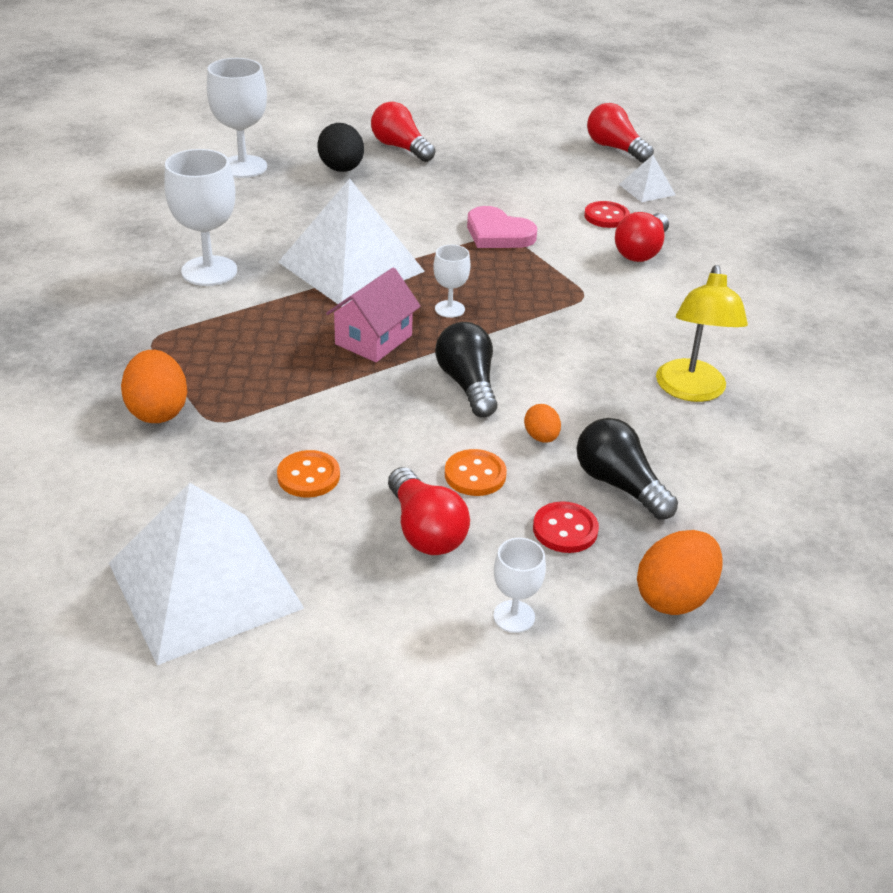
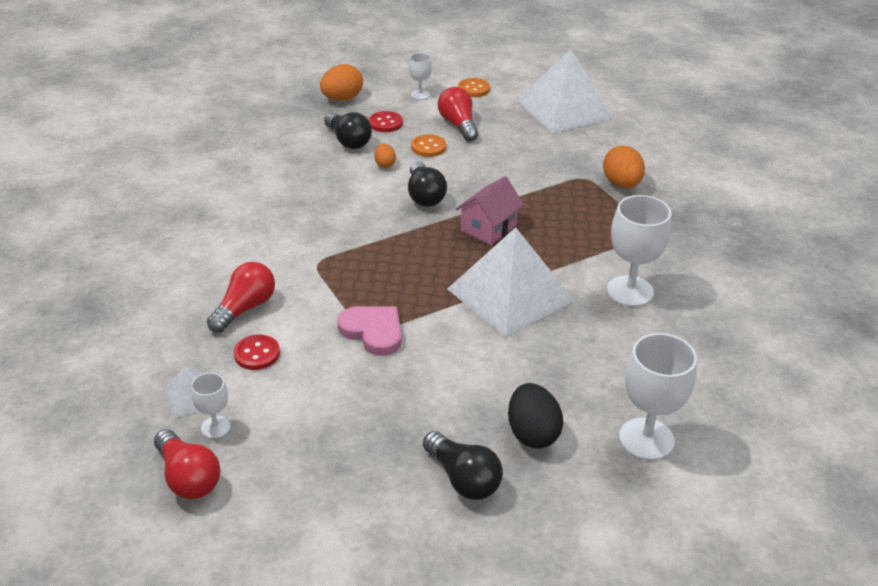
camera: 175 degrees left, 0 degrees up
(308, 476) = (522, 149): orange button -> orange button (473, 89)
(400, 148) = (463, 479): red light bulb -> black light bulb
(449, 309) = (429, 252): white goblet -> white goblet (215, 427)
(691, 391) = (275, 188): yellow lamp -> none

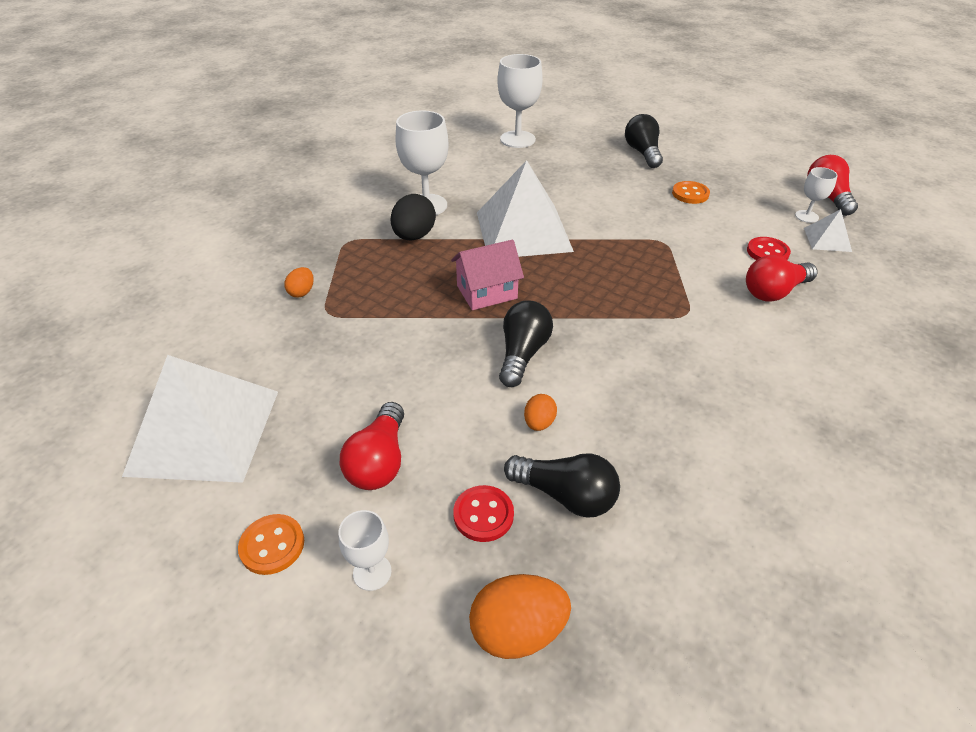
camera: 150 degrees left, 5 degrees up
(348, 141) = (566, 495): black light bulb -> black light bulb turned 120 degrees clockwise
(373, 331) = (659, 239): pink heart -> none
(428, 147) = (458, 432): orange button -> orange button (690, 194)
(532, 433) = (583, 158): black egg -> black egg (414, 236)
(621, 184) = (302, 292): orange egg -> orange egg, size x0.55

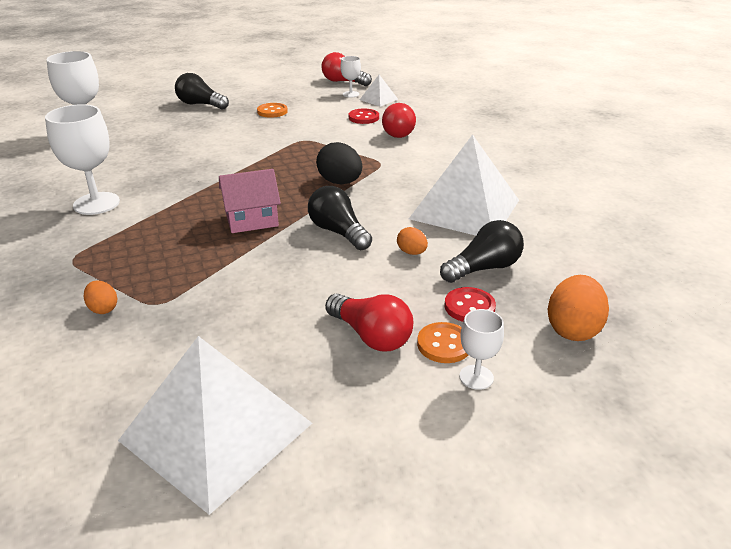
camera: 55 degrees left, 10 degrees down
(272, 545) = (403, 425): orange button -> orange button (444, 344)
(414, 236) = (127, 224): black egg -> black egg (340, 182)
(487, 292) = (252, 220): pink house -> pink house turned 60 degrees clockwise
(523, 231) = (207, 178): white pyramid -> white pyramid (465, 209)

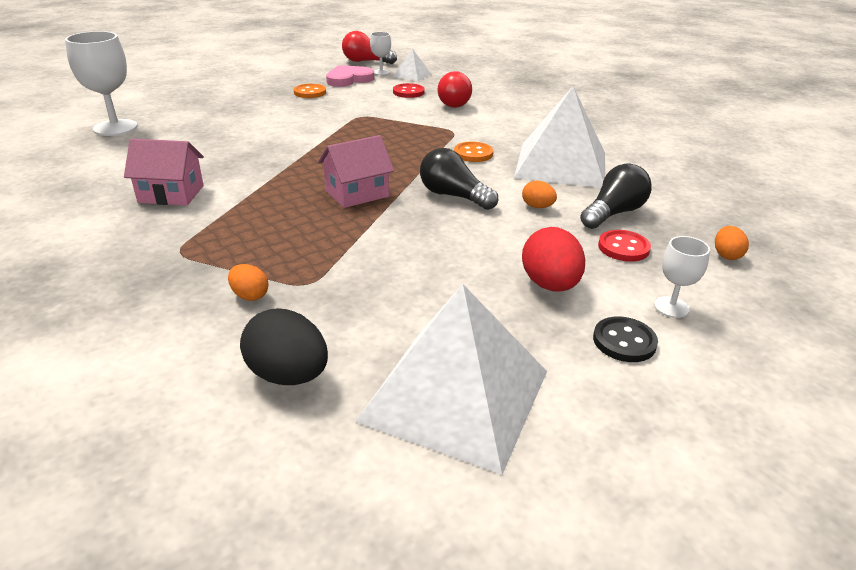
camera: 15 degrees left, 0 degrees up
(96, 203) = (171, 194): white goblet -> pink house
(200, 104) = (226, 91): black light bulb -> none
(316, 100) = (349, 79): none -> pink heart
(340, 182) = (424, 151): black egg -> black egg (288, 375)
(371, 336) = (550, 285): red light bulb -> red egg
(405, 405) = (624, 341): none -> black button
(444, 344) = (623, 283): orange button -> orange button (473, 154)
(573, 329) = (726, 255): orange egg -> orange egg, size x0.55

